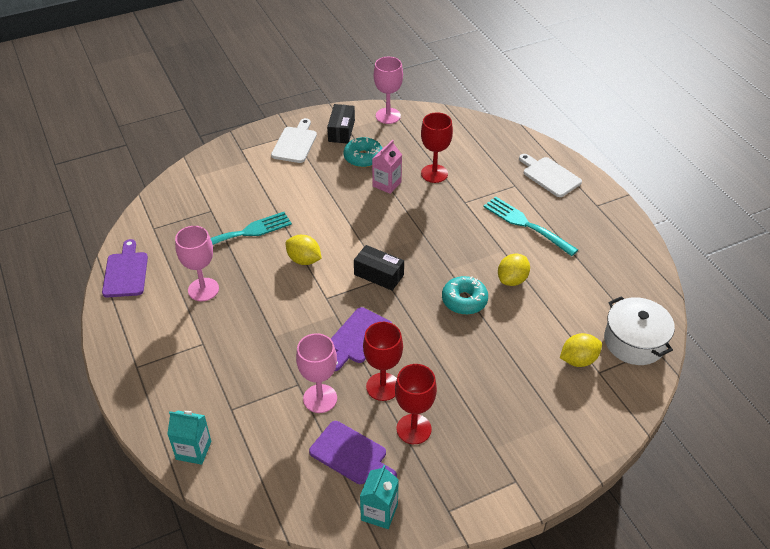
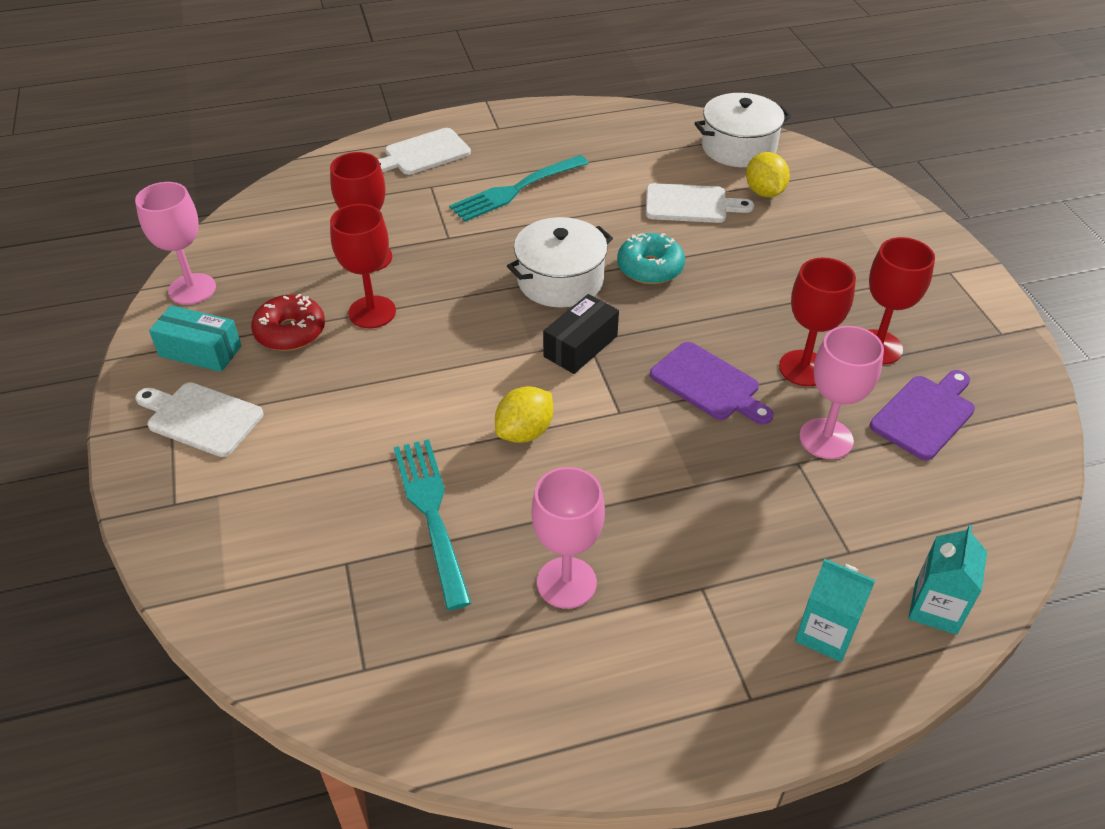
camera: 80 degrees left, 0 degrees up
(126, 272) = (487, 723): purple cutting board -> none
(341, 131) = (200, 351): black box -> turquoise box
(363, 157) = (290, 332): turquoise donut -> red donut
(379, 512) = (1014, 397): turquoise carton -> turquoise carton (825, 633)
(387, 184) = (372, 312): pink carton -> red goblet
(438, 258) = (560, 280): none -> white pot
(512, 280) = (619, 220): yellow lemon -> none
(545, 317) = (690, 204): none -> white cutting board

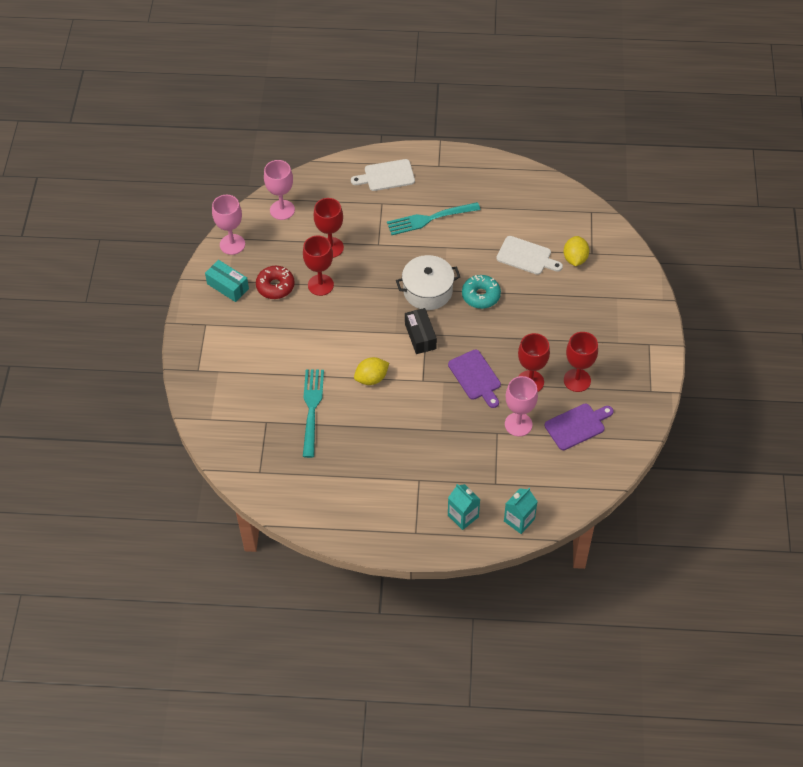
camera: 20 degrees right, 10 degrees up
(201, 418) = (220, 327): white cutting board -> none
(566, 582) = (360, 460): pink goblet -> pink goblet (282, 210)
(580, 346) = (420, 336): black box -> black box turned 75 degrees counterclockwise
(738, 147) = (578, 219): white pot -> none

